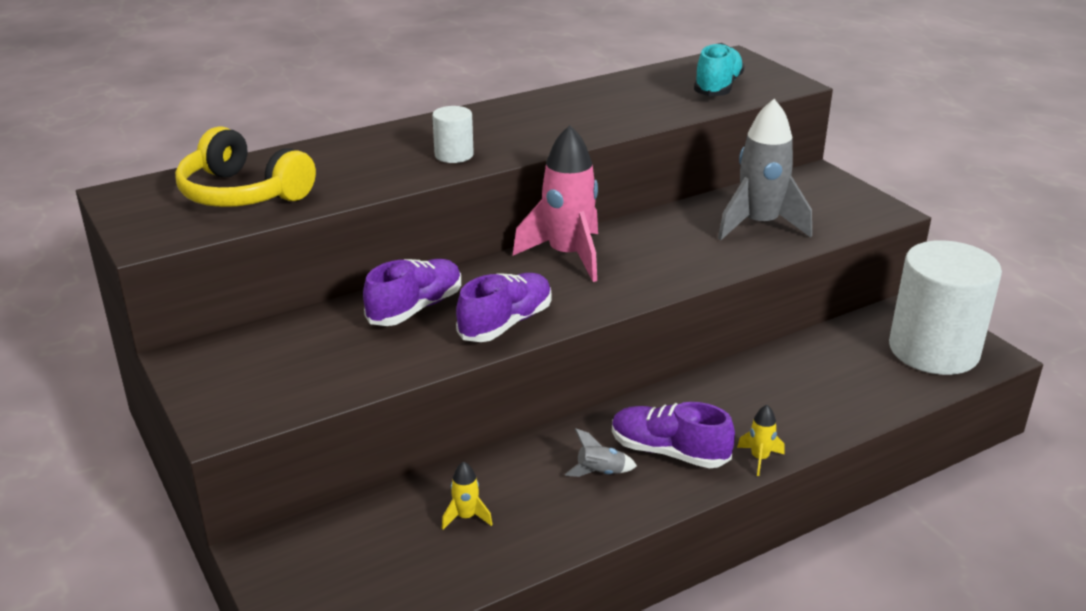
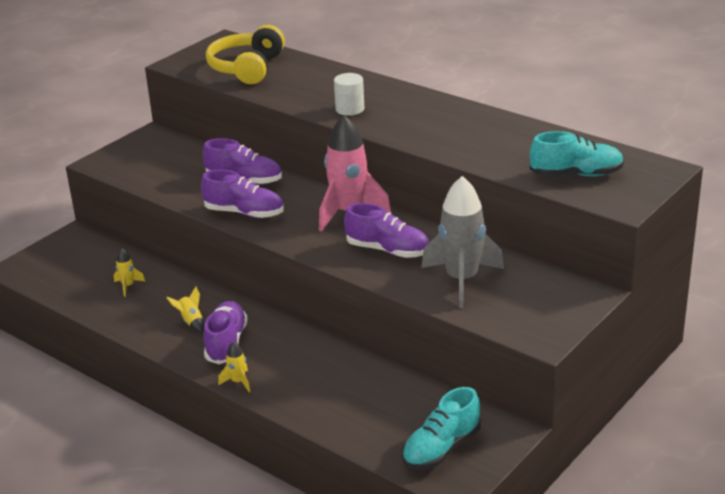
camera: 70 degrees right, 0 degrees up
(600, 473) = (191, 322): grey rocket -> yellow rocket
(671, 250) = (388, 250): none -> purple shoe
(933, 350) = (441, 449): white cylinder -> turquoise shoe

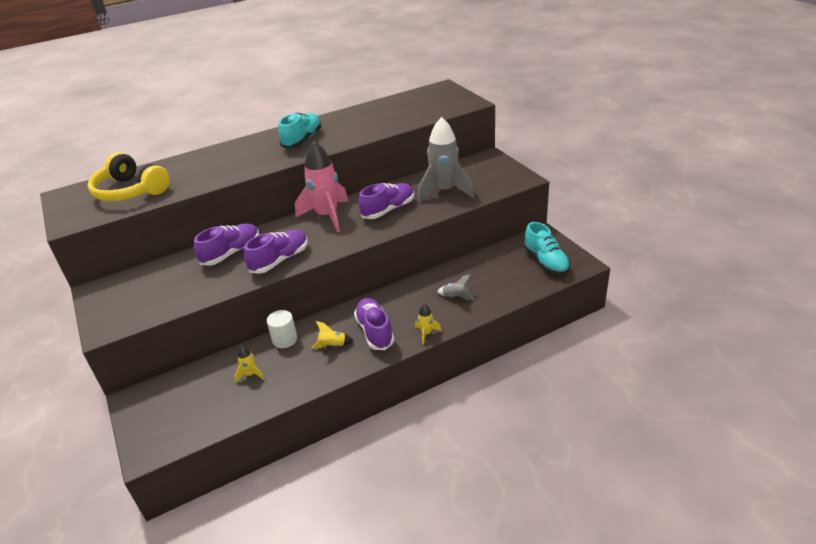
camera: 65 degrees left, 5 degrees up
(226, 343) = (375, 331): purple shoe -> purple shoe turned 45 degrees clockwise
(319, 386) = (455, 297): none -> grey rocket
(350, 109) = (257, 160): white cylinder -> white cylinder (285, 339)
(576, 174) = (426, 108): turquoise shoe -> turquoise shoe (302, 140)

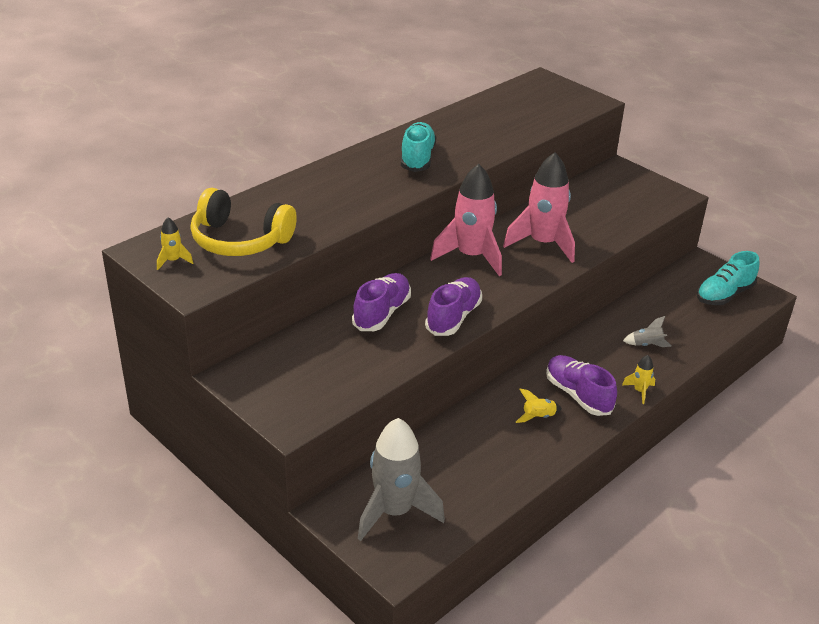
camera: 20 degrees left, 0 degrees up
(250, 374) = (461, 463): yellow rocket -> yellow rocket (173, 261)
(285, 339) = (474, 417): white cylinder -> none
(388, 210) = (543, 244): purple shoe -> pink rocket
(444, 191) = (595, 216): grey rocket -> grey rocket (394, 512)
(546, 262) = (724, 295): turquoise shoe -> turquoise shoe turned 90 degrees clockwise

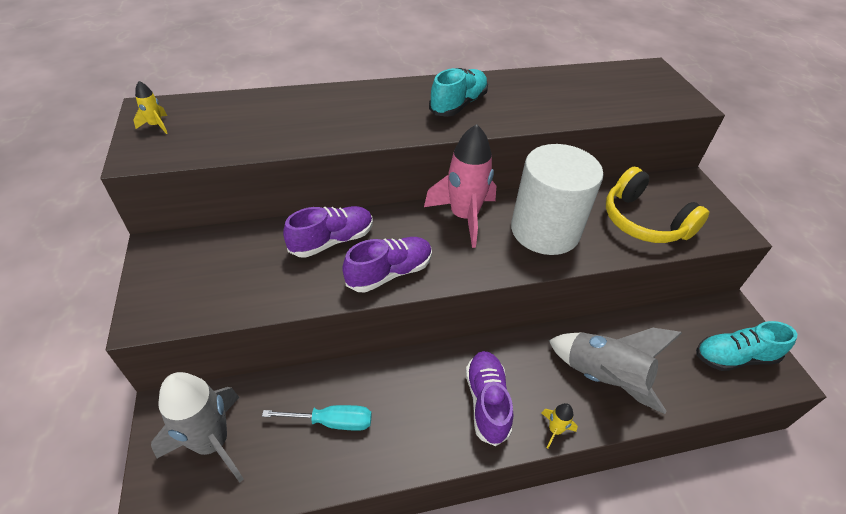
camera: 30 degrees right, 10 degrees up
(240, 240) = (226, 126): yellow headphones -> yellow headphones (644, 221)
(475, 457) = (333, 422): none -> turquoise screwdriver
(538, 417) = (428, 407): yellow rocket -> none
(543, 244) = (545, 230): pink rocket -> white cylinder
(647, 345) = (603, 378): grey rocket -> grey rocket, size x2.34

